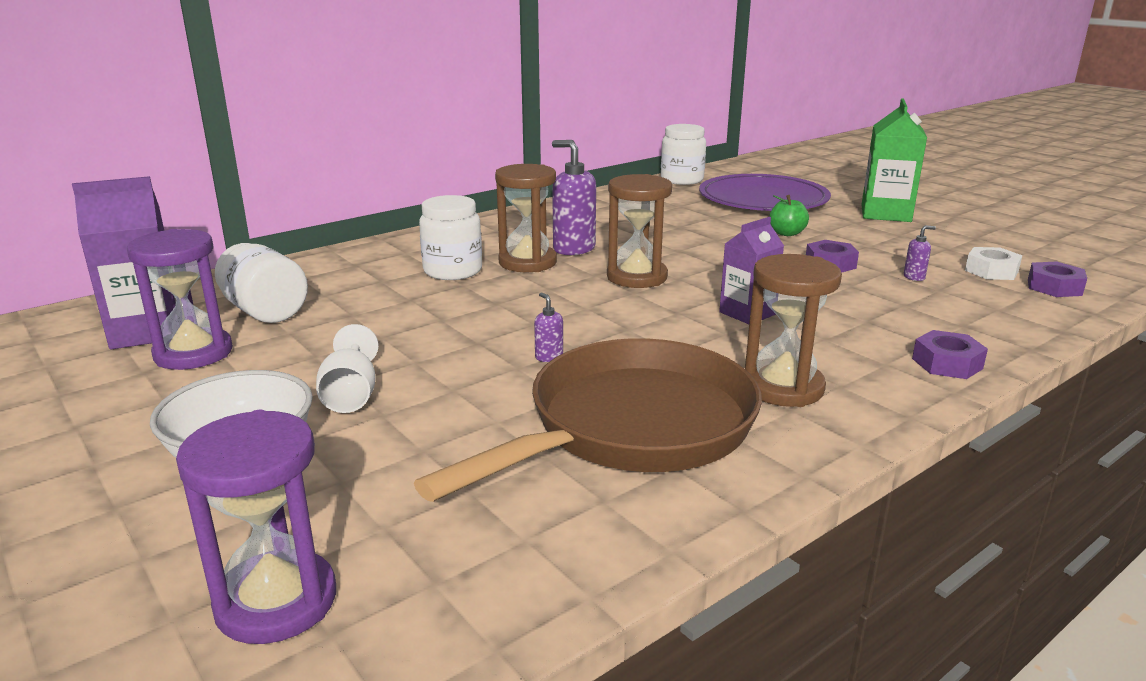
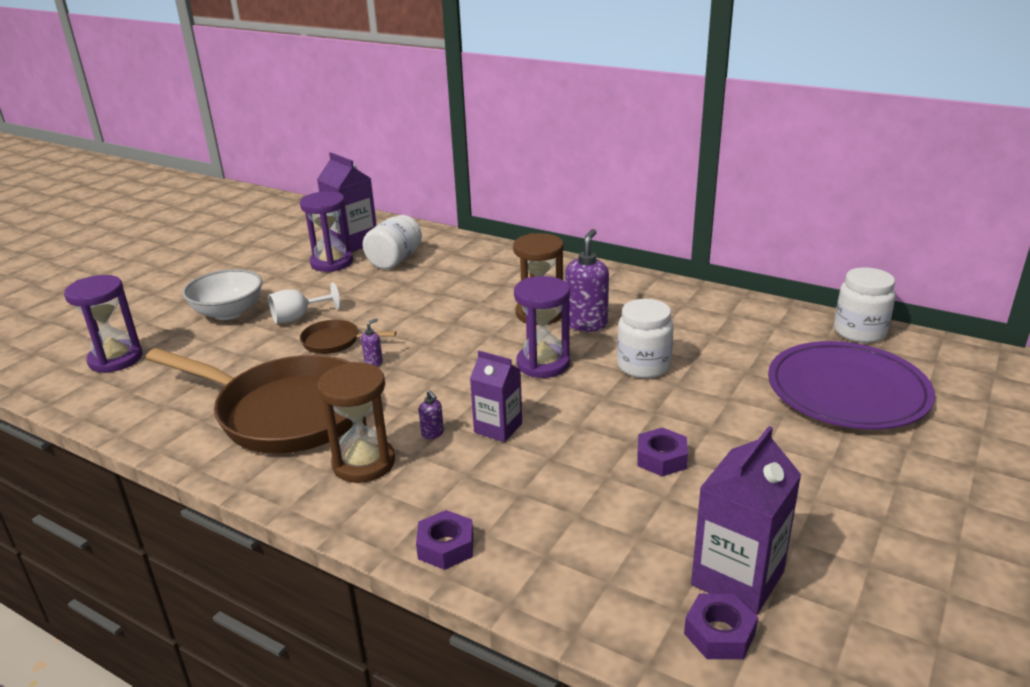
camera: 70 degrees right, 5 degrees up
(453, 271) = (500, 292): white jar -> white jar (643, 366)
(463, 376) = (335, 342): none -> brown pan
(637, 277) = (543, 364): brown hourglass -> purple hourglass
(786, 233) = (736, 421): green apple -> none
(885, 214) = (894, 483): green carton -> none
(914, 277) = (665, 517): purple soap dispenser -> purple soap dispenser (433, 434)
(991, 271) = (737, 578): white nut -> purple carton

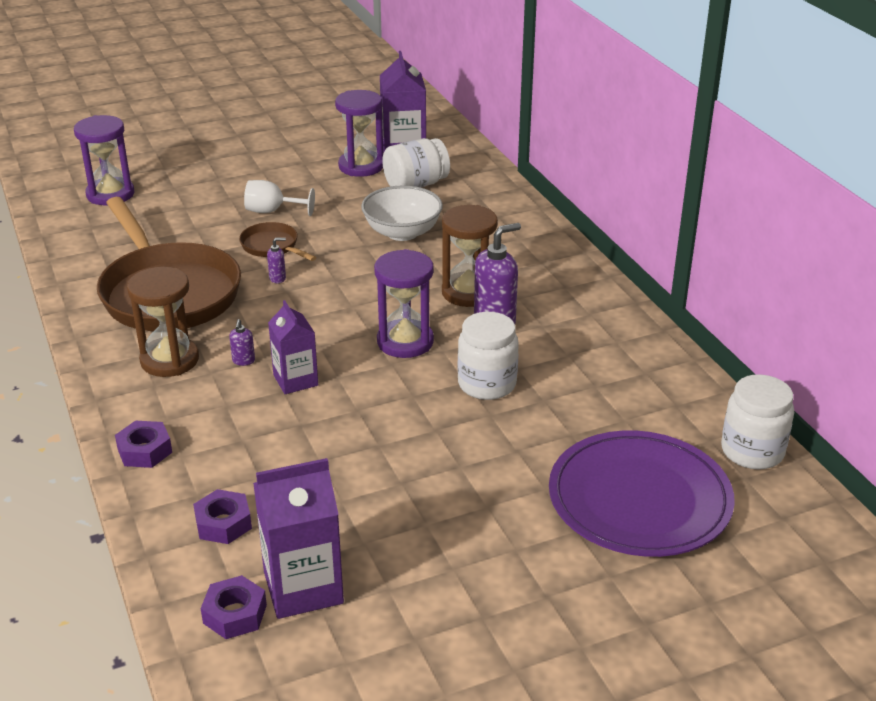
camera: 35 degrees right, 5 degrees up
(228, 312) = (228, 184): white bowl -> white bowl (402, 232)
(661, 458) = (382, 470): purple nut -> purple nut (223, 523)

